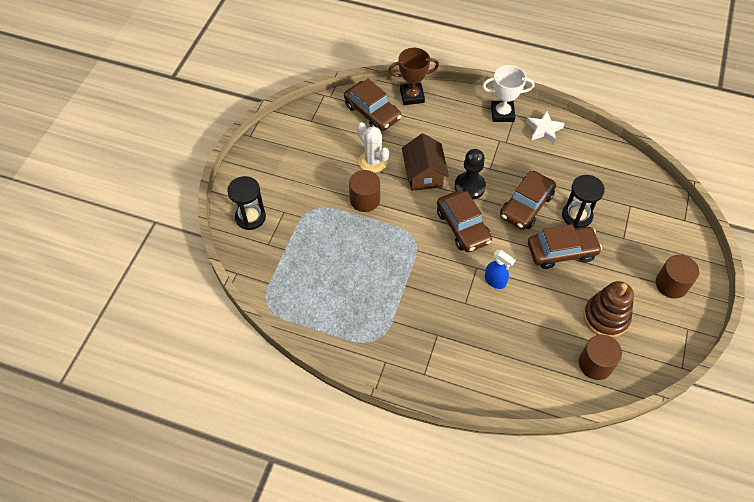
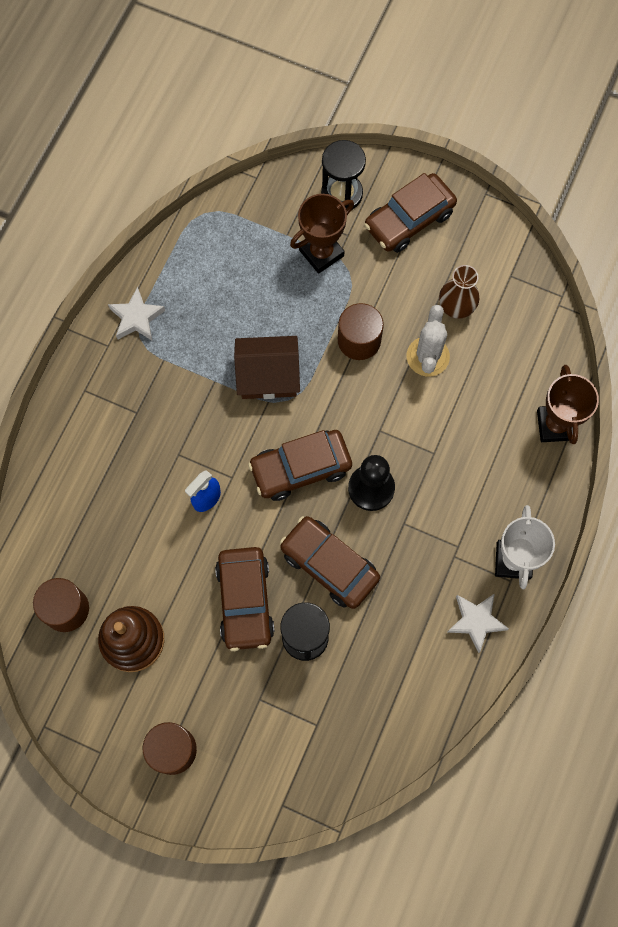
camera: 95 degrees right, 15 degrees up
(299, 226) = (321, 253): none -> brown trophy
(336, 148) = (456, 308): none -> brown vase
(360, 343) = (136, 318): none -> white star
(372, 112) = (523, 363): brown car -> brown car (409, 220)
(373, 161) = (427, 356): white cactus -> white cactus turned 45 degrees counterclockwise
(424, 174) = (399, 425): brown house -> brown house (268, 376)

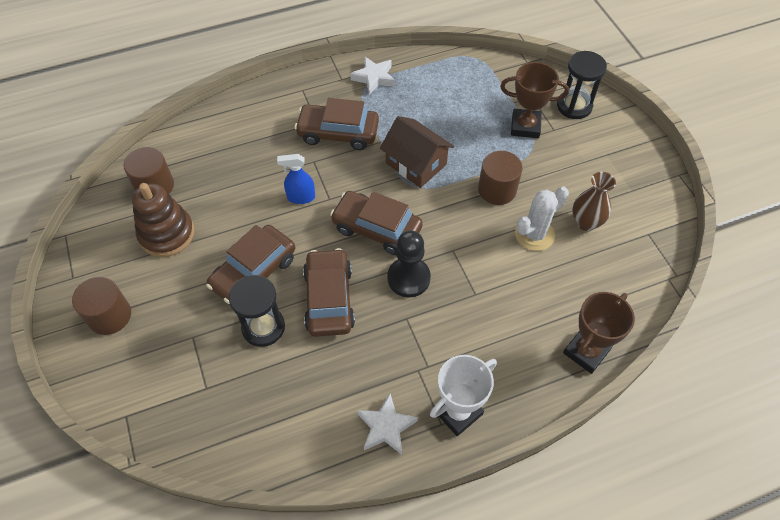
camera: 45 degrees right, 15 degrees down
(409, 220) = (606, 151): brown car -> brown car (338, 133)

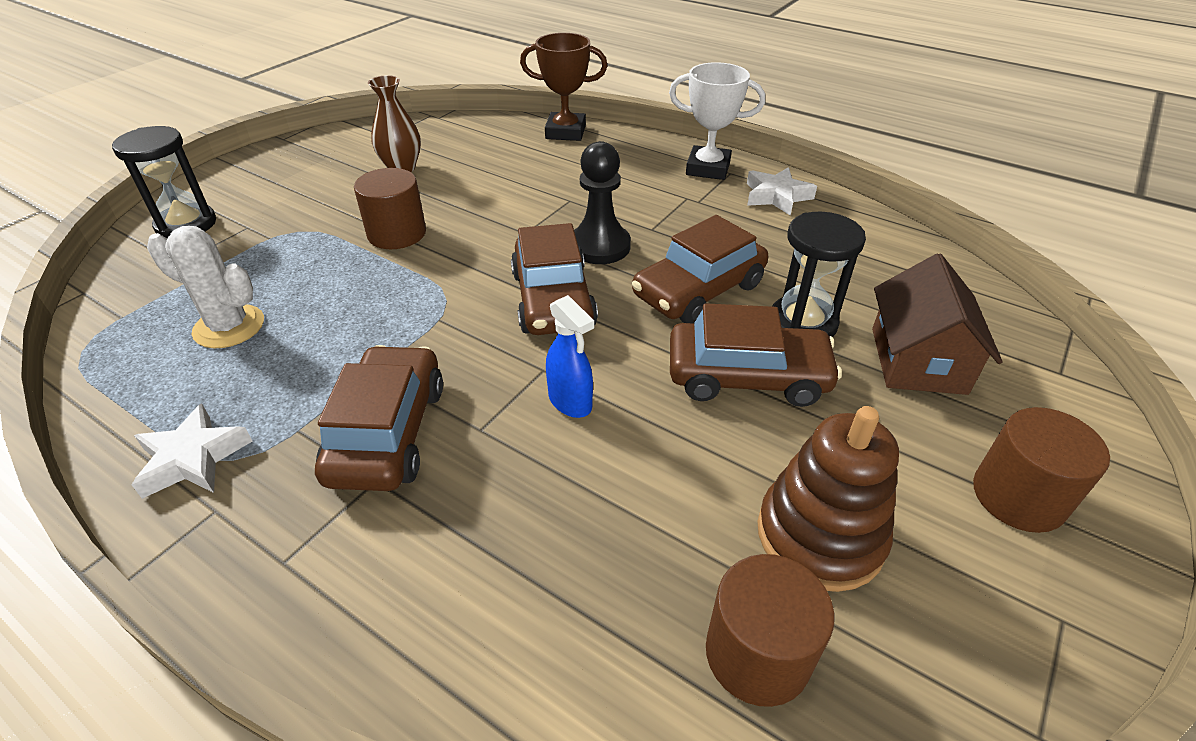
camera: 125 degrees left, 15 degrees down
(338, 133) = (387, 432): brown car -> brown car turned 150 degrees counterclockwise
(416, 164) = (399, 314): brown house -> brown house (918, 360)
(525, 126) = (253, 249): brown trophy -> none
(534, 234) = (449, 191): white cactus -> white cactus (229, 327)

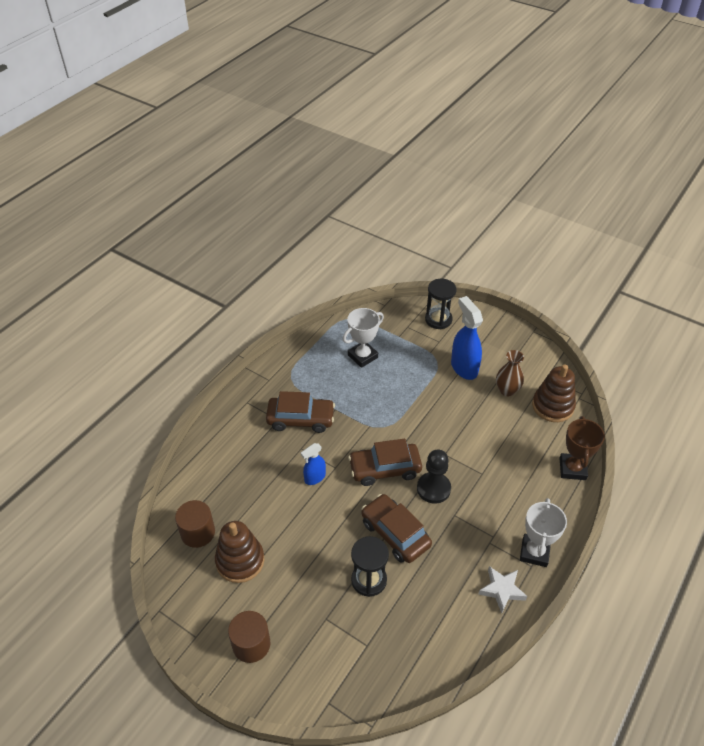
camera: 90 degrees right, 5 degrees up
(193, 458) = (291, 367): white star -> none
(229, 327) = (363, 356): white cactus -> white trophy
(331, 204) = (464, 367): none -> blue spray bottle
(397, 234) = (438, 399): brown cylinder -> none
(448, 136) = (552, 406): none -> brown stacking toy
(747, 376) = (329, 548): brown car -> none
(918, 360) = (339, 630): brown house -> none

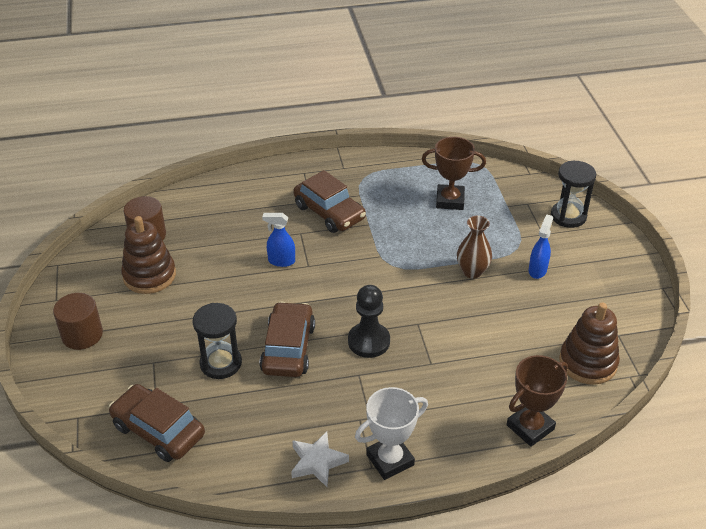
camera: 45 degrees right, 5 degrees down
(363, 356) = (450, 200): white trophy -> brown trophy
(385, 469) = (347, 296): brown car -> brown car (158, 430)
(464, 367) = (537, 270): blue spray bottle -> blue spray bottle, size x0.58
(507, 390) = (556, 317): brown vase -> brown vase (472, 271)

